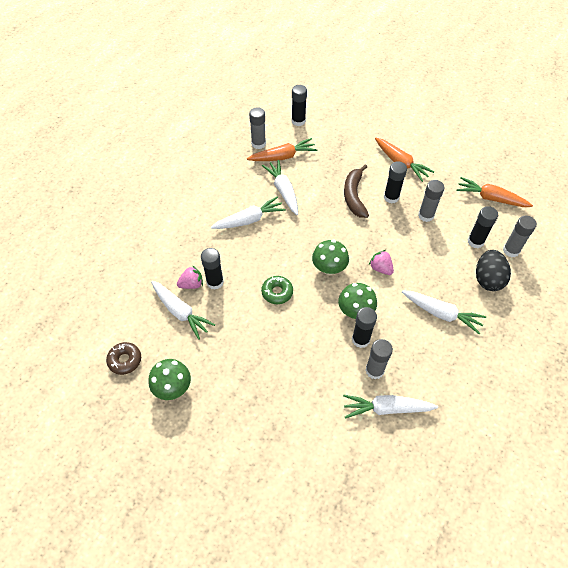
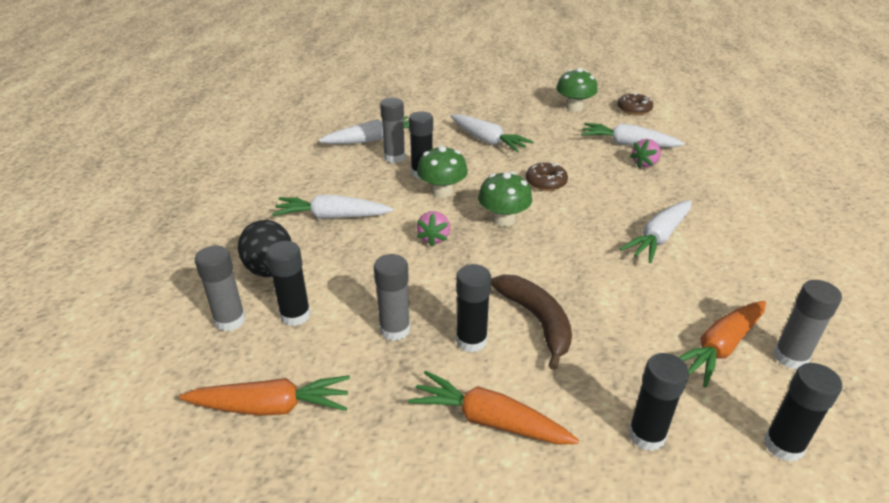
camera: 155 degrees right, 20 degrees down
(215, 282) = (623, 172): black glue stick -> black glue stick (646, 435)
(277, 292) = (546, 182): green donut -> brown donut
(283, 190) = (656, 290): white carrot -> white carrot (488, 141)
(380, 268) = (434, 238): pink strawberry -> pink strawberry turned 75 degrees clockwise

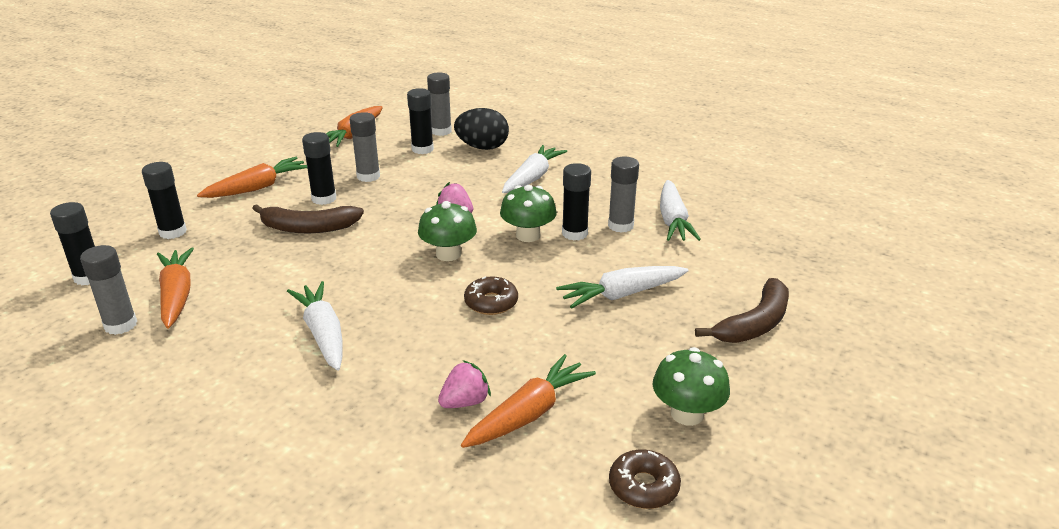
camera: 115 degrees right, 5 degrees down
(477, 101) = (755, 323): none -> brown banana
(627, 144) = (529, 413): white carrot -> orange carrot
(645, 164) = (465, 402): pink strawberry -> pink strawberry turned 75 degrees clockwise

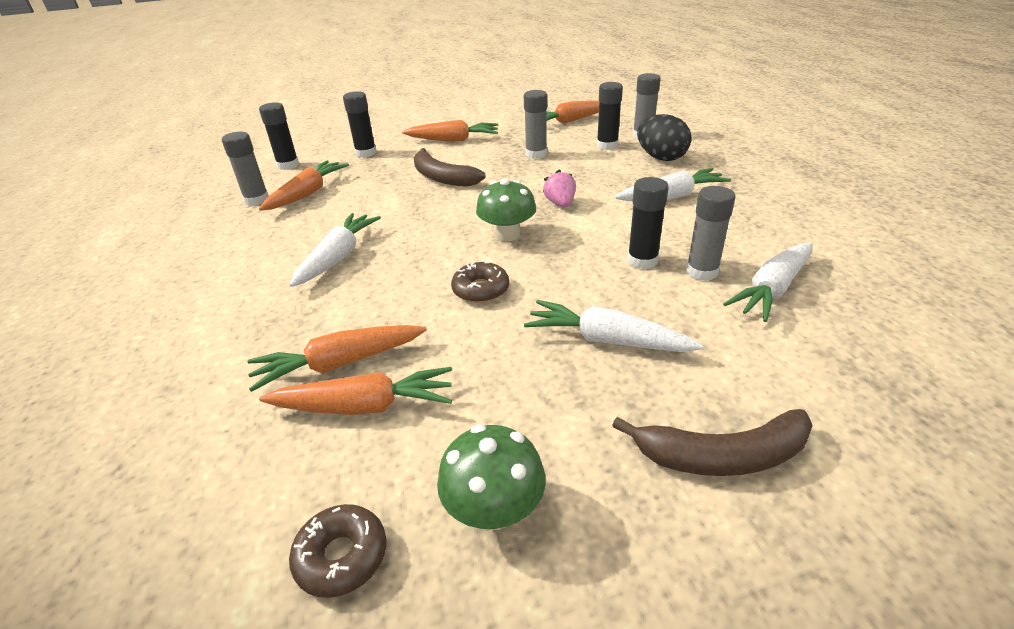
camera: 45 degrees right, 5 degrees up
(324, 199) = (482, 160): black glue stick -> none
(465, 402) = (338, 364): pink strawberry -> orange carrot
(528, 235) = (595, 245): green mushroom -> none

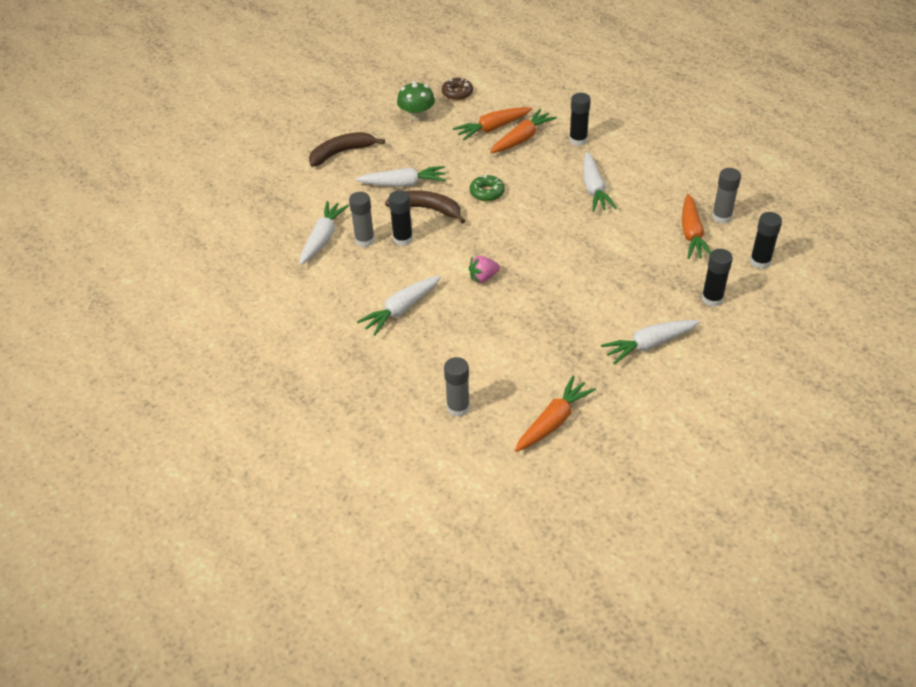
camera: 155 degrees right, 10 degrees up
(442, 178) = (602, 283): brown banana -> brown banana (427, 209)
(454, 140) = (649, 345): orange carrot -> white carrot
(481, 289) = (487, 192): brown donut -> green donut
(507, 234) = (501, 236): green mushroom -> none
(536, 154) = (547, 341): grey glue stick -> none
(560, 204) = (483, 277): pink strawberry -> pink strawberry turned 105 degrees clockwise
(607, 145) = (486, 376): black glue stick -> black glue stick (578, 140)
(661, 158) = (426, 367): black egg -> none

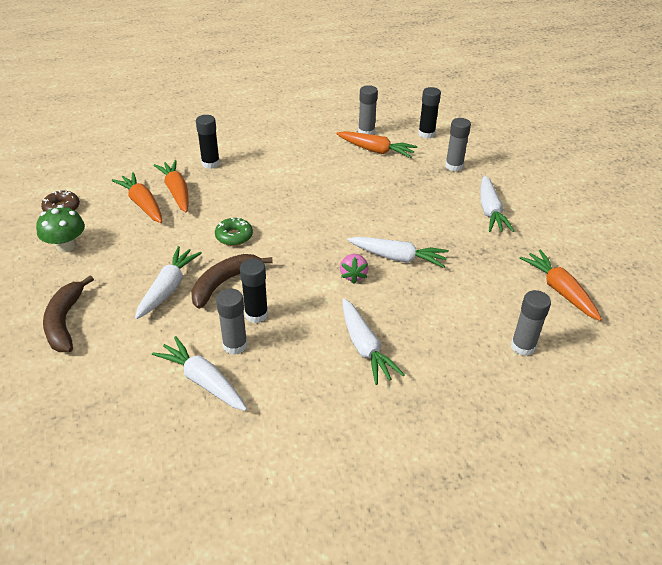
camera: 70 degrees left, 5 degrees down
(492, 128) = (142, 204): orange carrot -> orange carrot turned 150 degrees clockwise
(594, 189) = (284, 176): white carrot -> white carrot (398, 258)
(712, 299) = (454, 166): black glue stick -> grey glue stick

